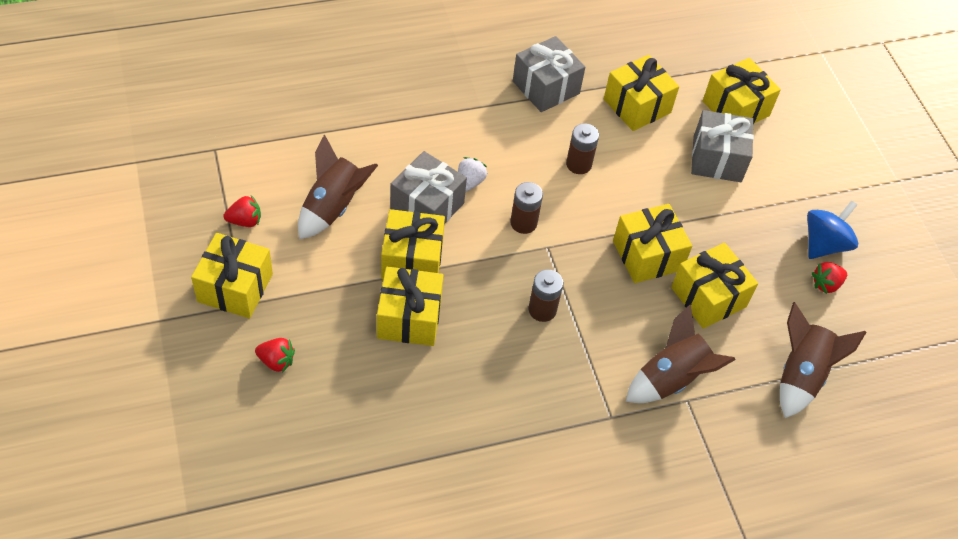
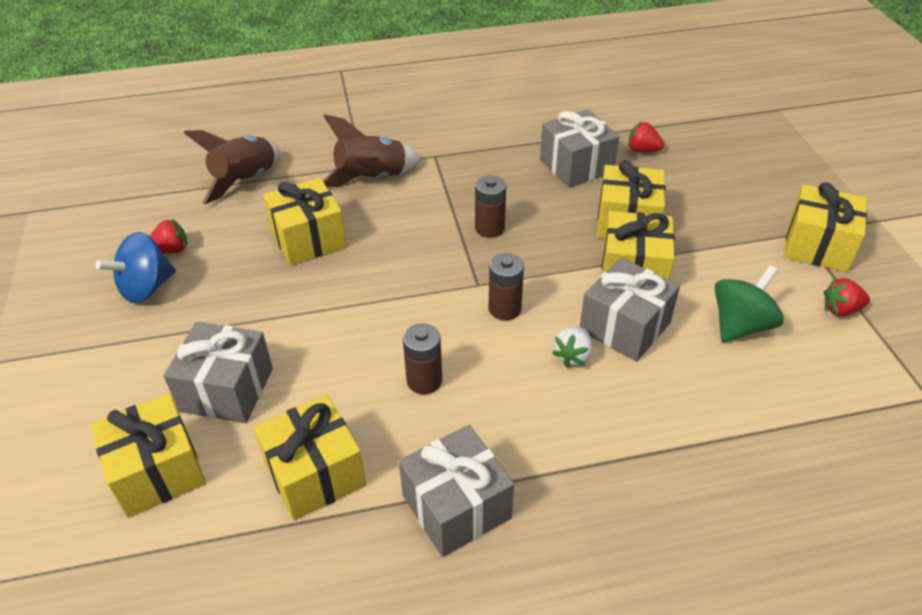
camera: 170 degrees left, 10 degrees down
(276, 361) = (748, 191): red strawberry -> red strawberry (642, 150)
(333, 207) = (740, 325): brown rocket -> green spinning top
(454, 400) = (576, 166): none -> grey gift
(647, 255) = (363, 276): yellow gift -> none

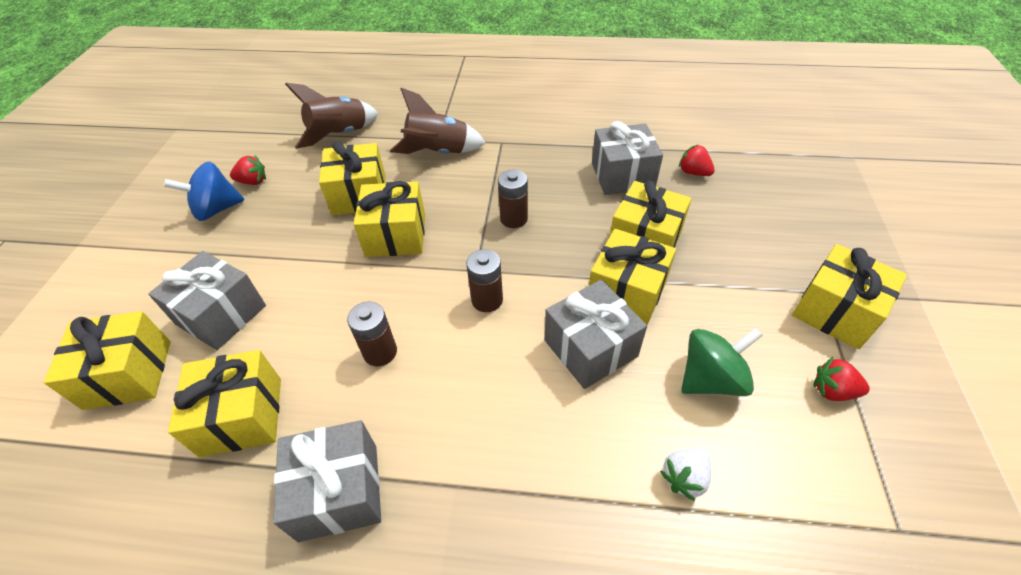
camera: 20 degrees right, 5 degrees up
(374, 270) = (396, 235): none -> yellow gift
(573, 356) = (525, 365): white strawberry -> white strawberry (684, 477)

